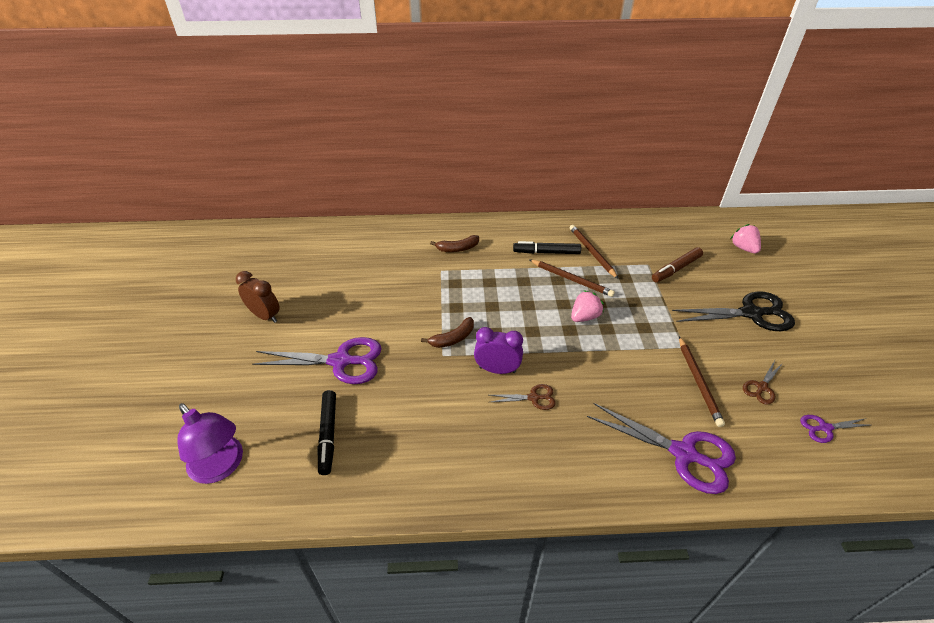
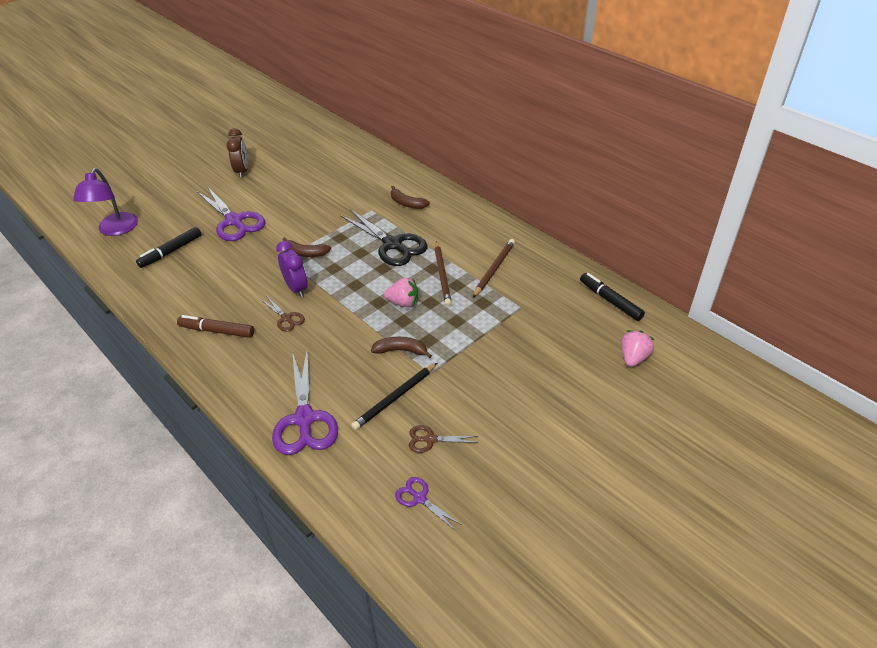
camera: 50 degrees right, 0 degrees up
(546, 252) = (460, 246): black marker -> black marker (610, 301)
(643, 349) = (401, 350): none -> brown banana
(676, 269) = (536, 326): brown marker -> brown marker (217, 331)
(699, 382) = (395, 398): brown pencil -> black pencil
(751, 313) = (529, 399): black scissors -> black scissors (392, 244)

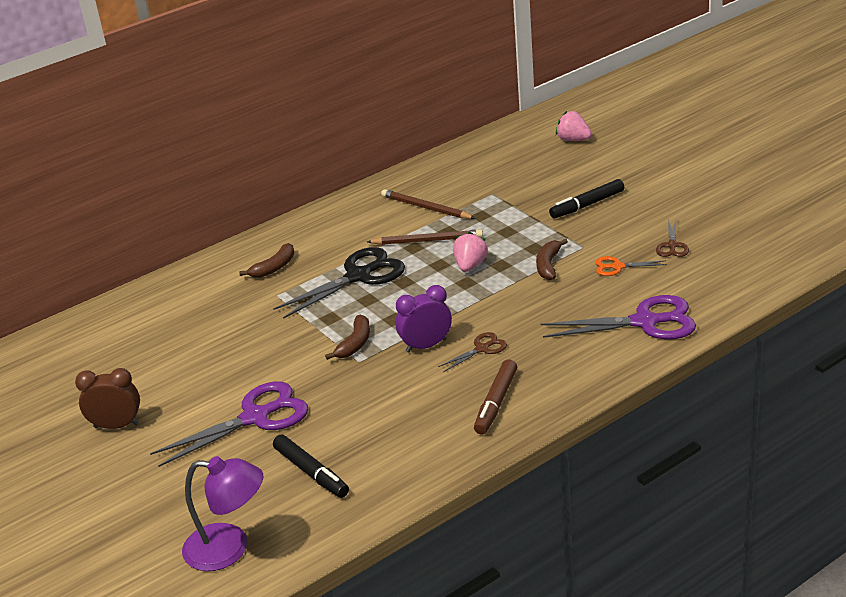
camera: 80 degrees left, 10 degrees down
(395, 398) = (617, 267): black pencil -> orange scissors
(419, 498) = (740, 250): purple scissors -> none
(610, 301) = (492, 145): black marker -> black marker (587, 205)

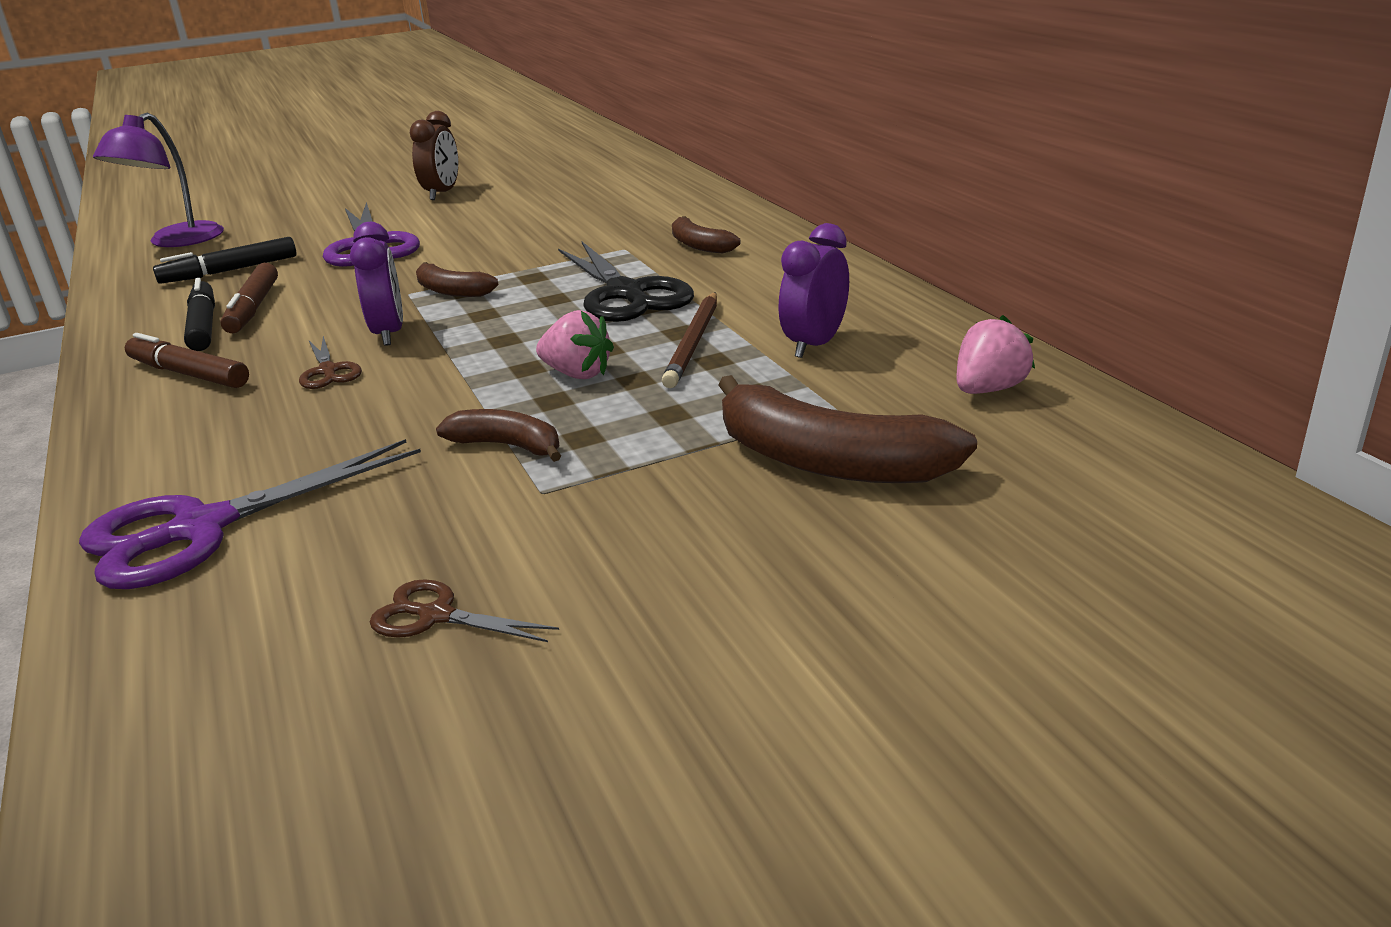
camera: 100 degrees right, 5 degrees down
(389, 423) = (253, 308): none -> brown marker
(425, 208) = (814, 345): brown pencil -> purple clock
(538, 190) = (827, 462): none -> brown banana
(573, 140) = (1093, 537): pink strawberry -> pink strawberry (989, 389)
(587, 205) = (718, 517): black marker -> black marker (203, 326)
(617, 267) = (424, 523): orange scissors -> none
(645, 322) = (201, 529): purple scissors -> purple scissors turned 45 degrees clockwise

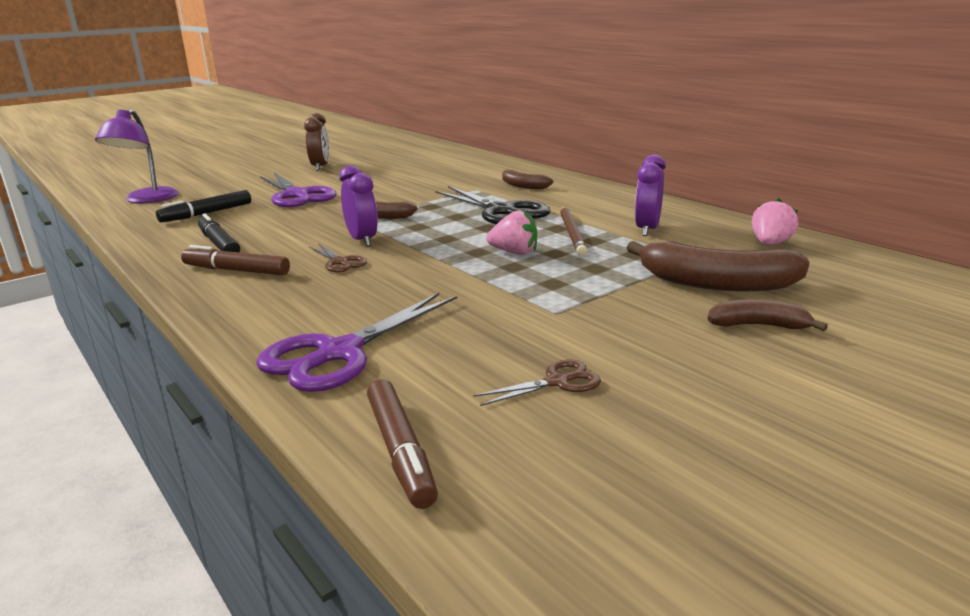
camera: 15 degrees left, 5 degrees down
(253, 308) = (247, 232): brown marker -> brown marker (401, 451)
(436, 616) = (557, 382): brown scissors -> brown scissors turned 150 degrees clockwise
(508, 446) = (508, 291): brown banana -> brown banana (758, 325)

